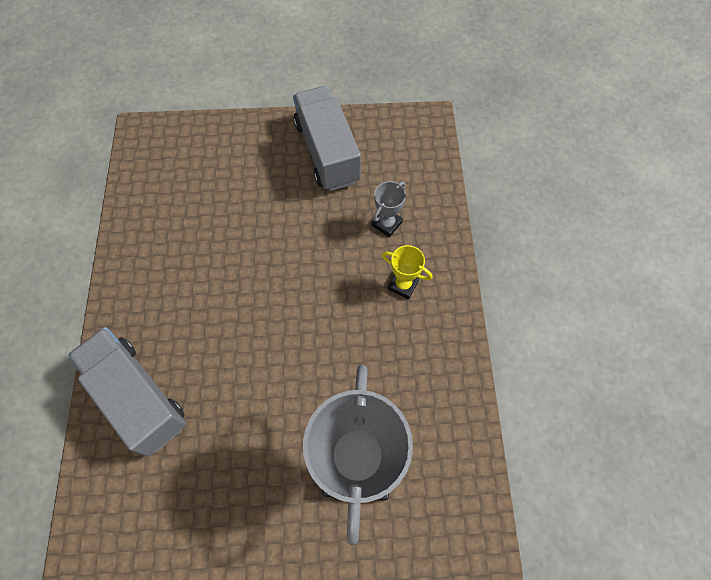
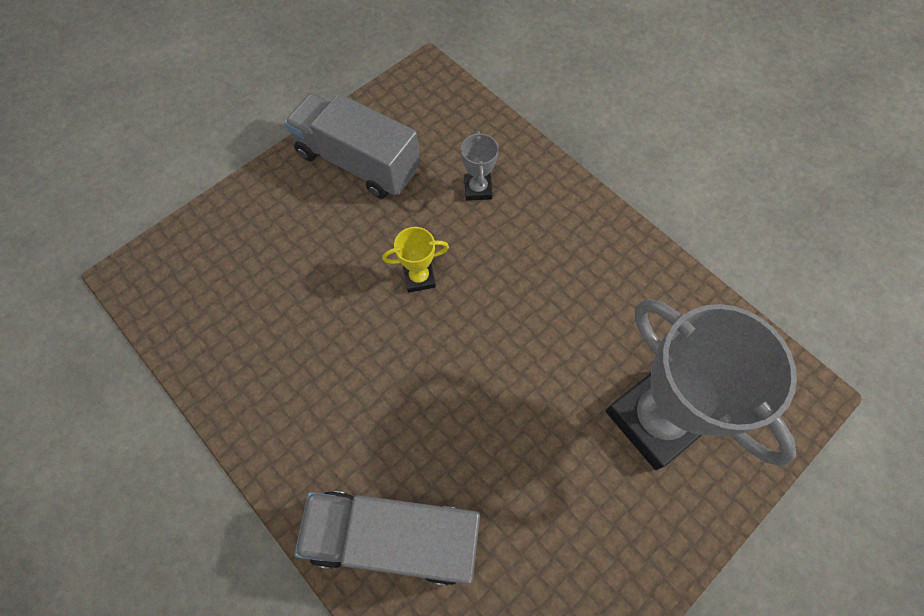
camera: 40 degrees left, 0 degrees up
(403, 285) = (544, 232): yellow trophy -> yellow trophy (419, 277)

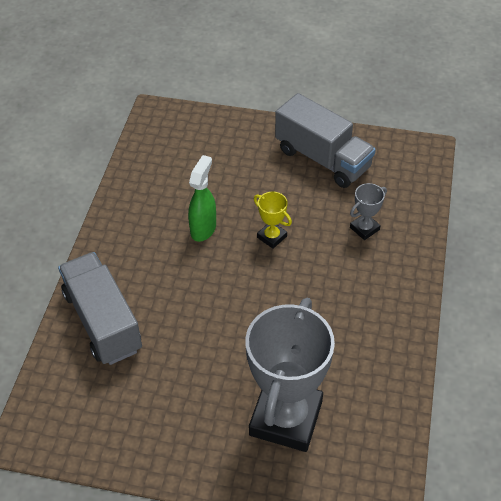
camera: 55 degrees right, 15 degrees down
(351, 337) = (203, 229): none -> green spray bottle
(357, 162) = (322, 159): grey truck -> grey truck turned 135 degrees clockwise

